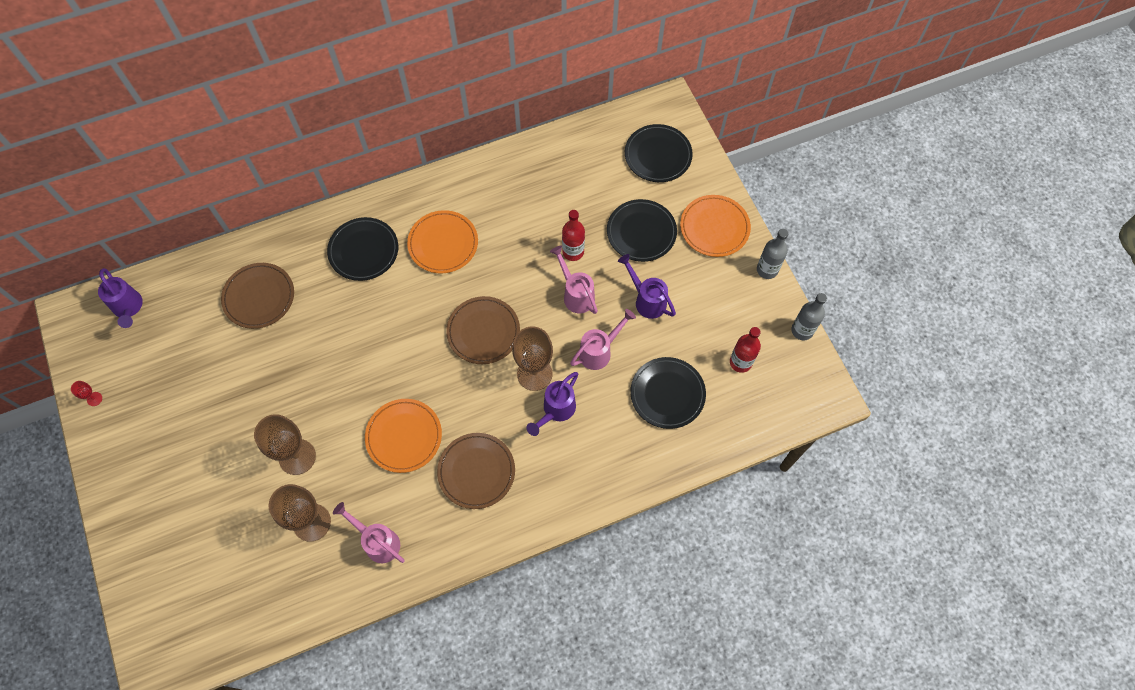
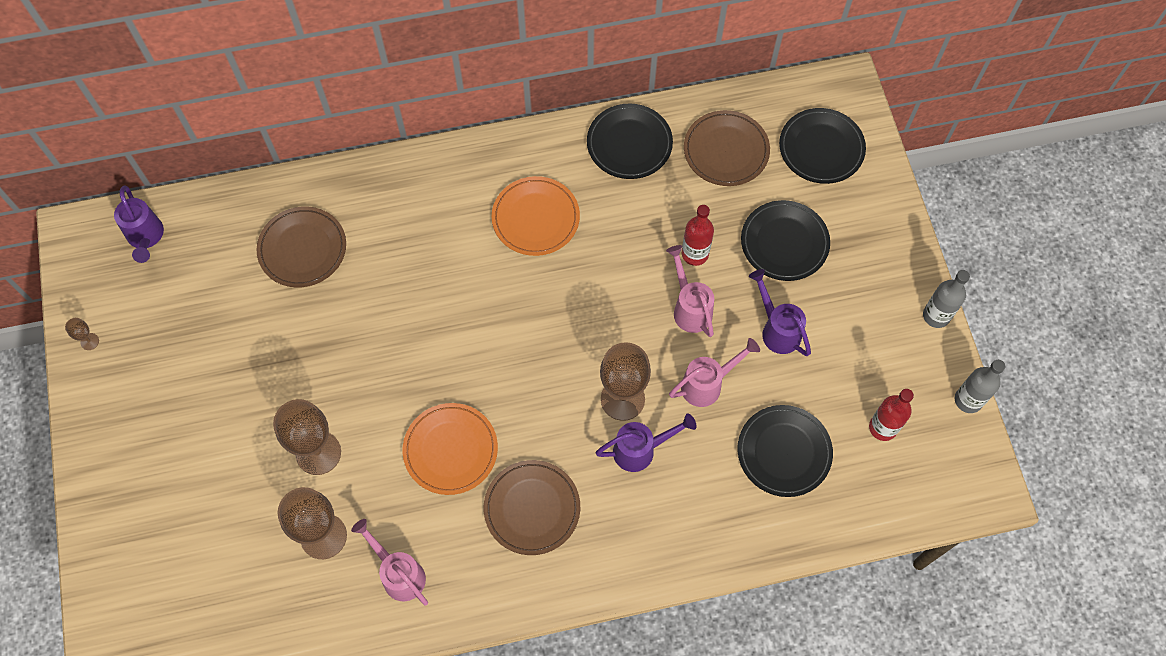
camera: 10 degrees right, 0 degrees up
(94, 399) = (89, 341): red goblet -> brown goblet
(363, 251) = (437, 212): black plate -> black plate (629, 144)
(483, 332) = (568, 336): brown plate -> brown plate (726, 151)
(555, 411) = (641, 450): purple watering can -> purple watering can turned 150 degrees counterclockwise
(714, 228) = (878, 251): orange plate -> none

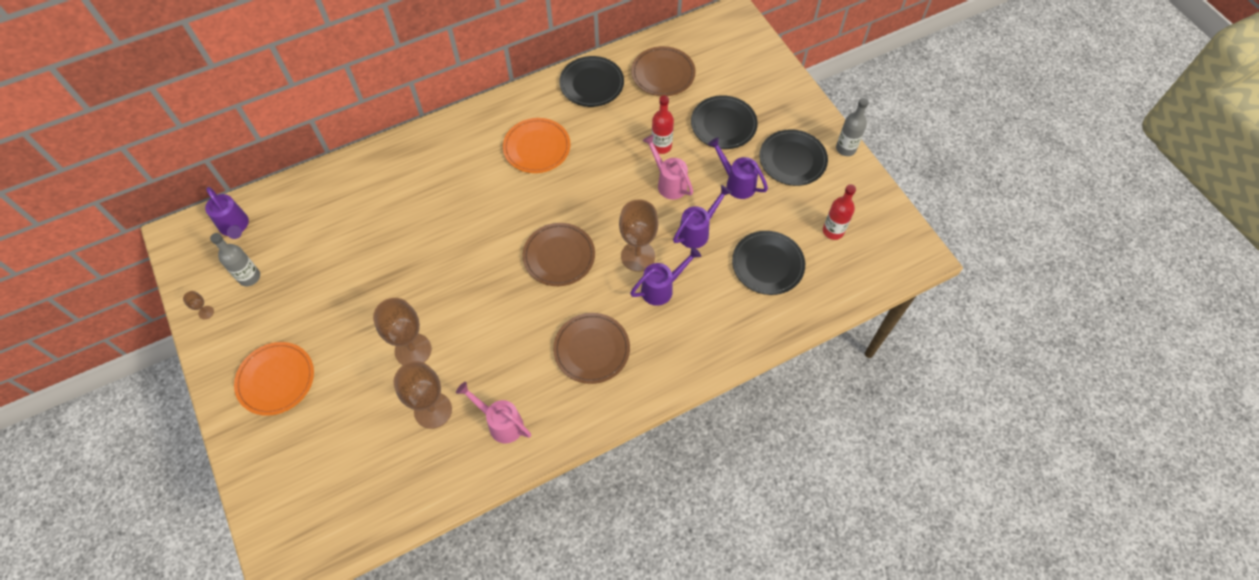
camera: 15 degrees left, 5 degrees down
(302, 249) = (363, 208): brown plate -> brown plate (559, 256)
(450, 450) = (517, 323): orange plate -> orange plate (276, 380)
(708, 384) = (698, 231): pink watering can -> purple watering can
(821, 148) = (730, 58): black plate -> black plate (792, 160)
(968, 400) = (886, 199): grey bottle -> grey bottle (249, 277)

